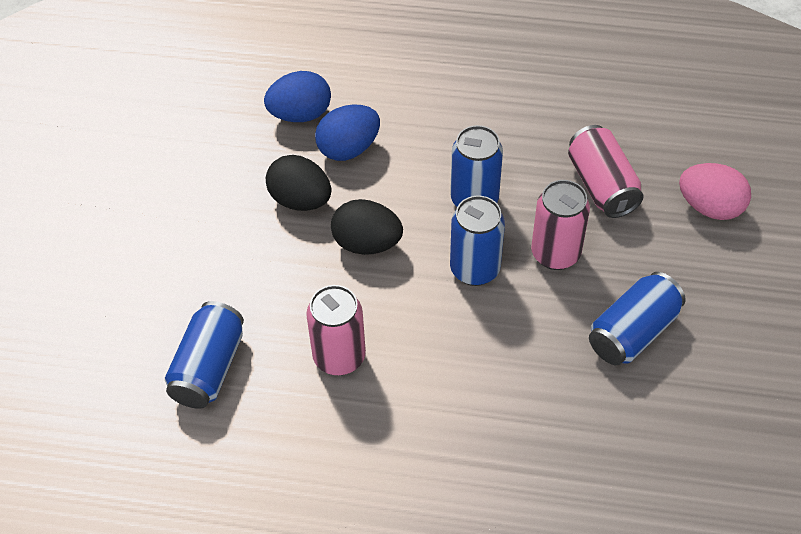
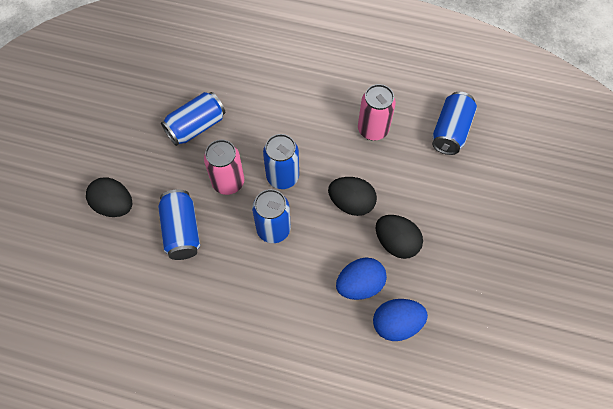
camera: 175 degrees left, 10 degrees up
(602, 185) = (182, 231): pink can -> blue can
(710, 207) = (115, 205): pink egg -> black egg

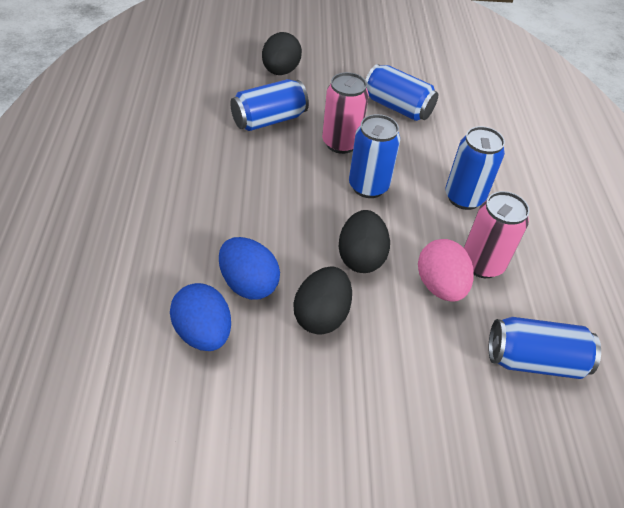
camera: 70 degrees right, 15 degrees down
(273, 229) = (297, 190): blue can -> blue can (464, 198)
(386, 162) = (440, 286): none -> pink egg

